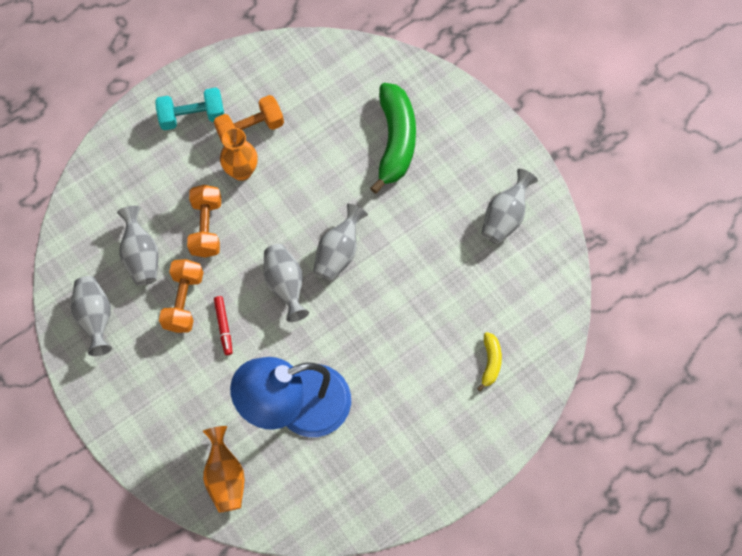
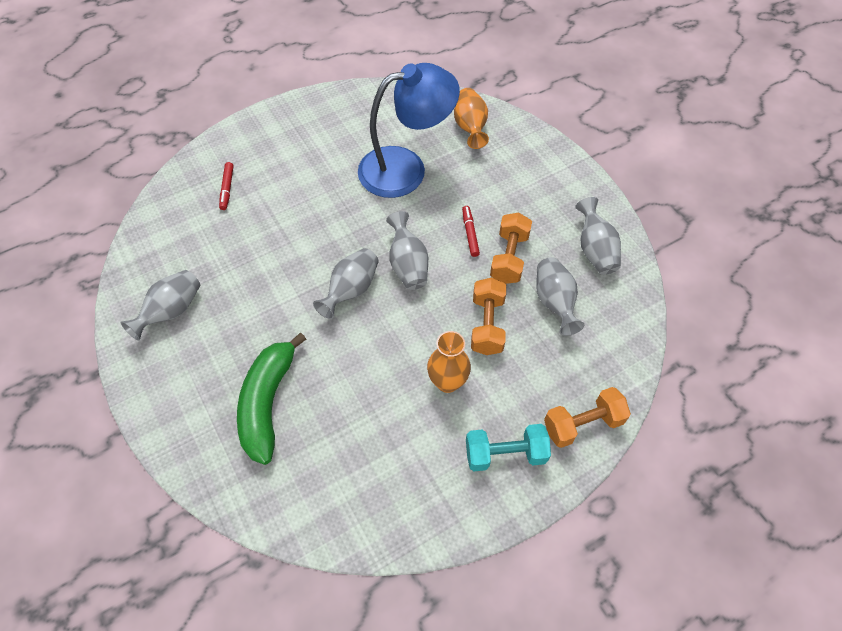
camera: 175 degrees left, 10 degrees down
(250, 129) = (435, 431): orange dumbbell -> orange dumbbell (582, 424)
(490, 362) = (227, 188): yellow banana -> red marker

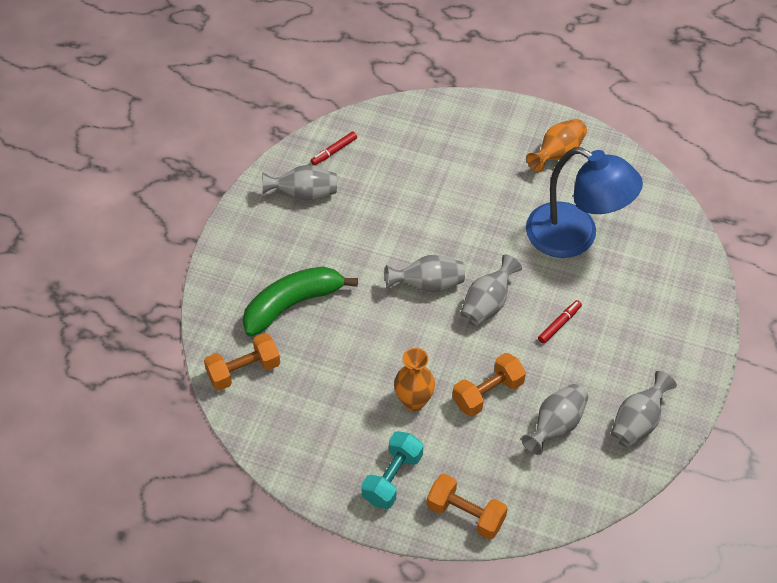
camera: 50 degrees right, 5 degrees down
(227, 188) = (433, 143): red marker -> red marker (334, 151)
(470, 127) = (667, 250): orange vase -> orange vase (557, 154)
(505, 454) = (392, 478): turquoise dumbbell -> turquoise dumbbell turned 75 degrees clockwise
(509, 257) = (565, 366): orange dumbbell -> orange dumbbell (244, 371)

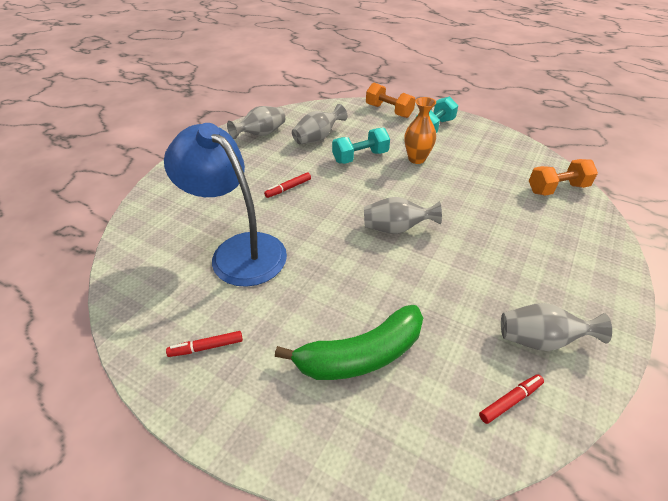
camera: 170 degrees left, 10 degrees down
(292, 304) = (526, 229): green banana -> green banana (360, 355)
(487, 304) = (344, 208): grey vase -> none
(487, 393) = (360, 157): orange dumbbell -> turquoise dumbbell
(557, 154) = (206, 347): orange vase -> red marker

